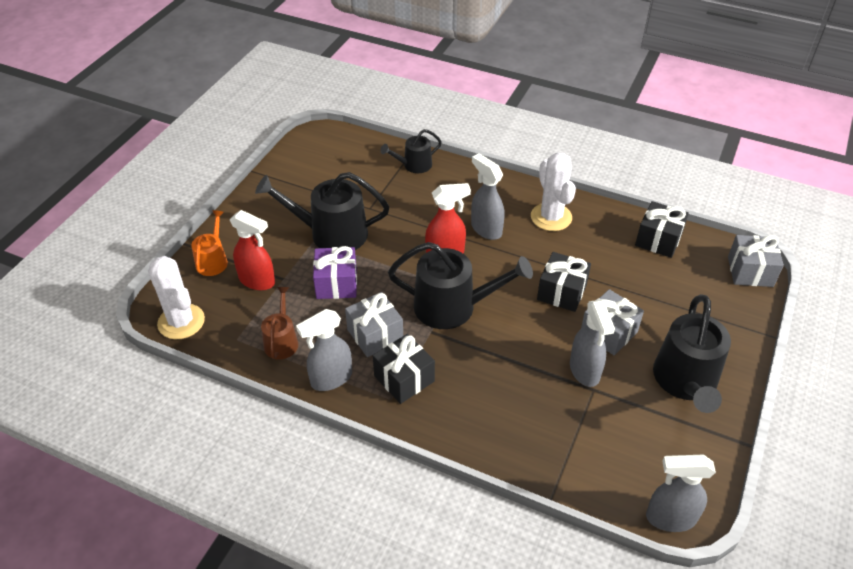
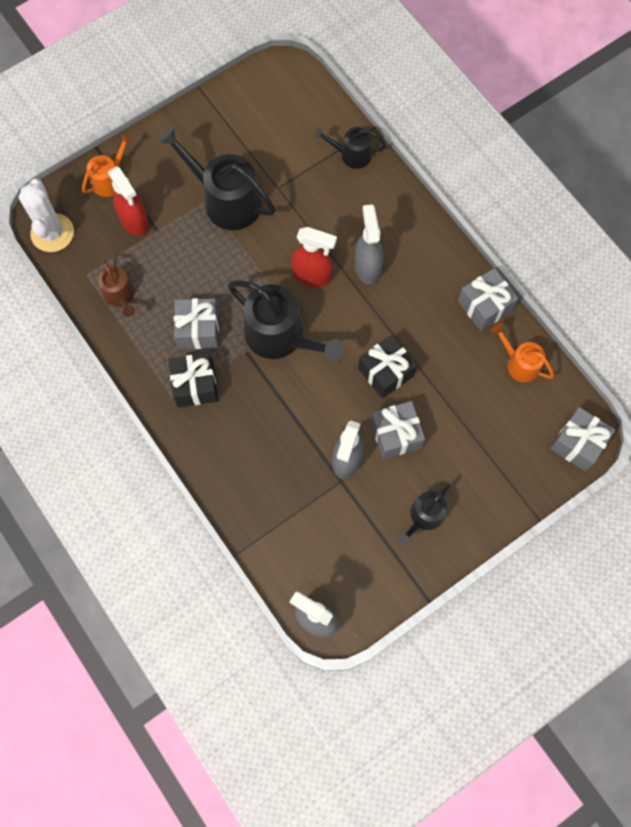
camera: 30 degrees right, 25 degrees up
(281, 341) = (120, 296): brown watering can -> brown watering can turned 120 degrees clockwise
(331, 379) = (138, 353): grey spray bottle -> none
(336, 283) = (198, 259): purple gift -> none
(551, 217) = (438, 284): white cactus -> none
(598, 215) = (484, 306): none -> grey gift
(658, 240) = (519, 363): black gift -> orange watering can
(686, 381) = (424, 516): black watering can -> black watering can, size x0.55

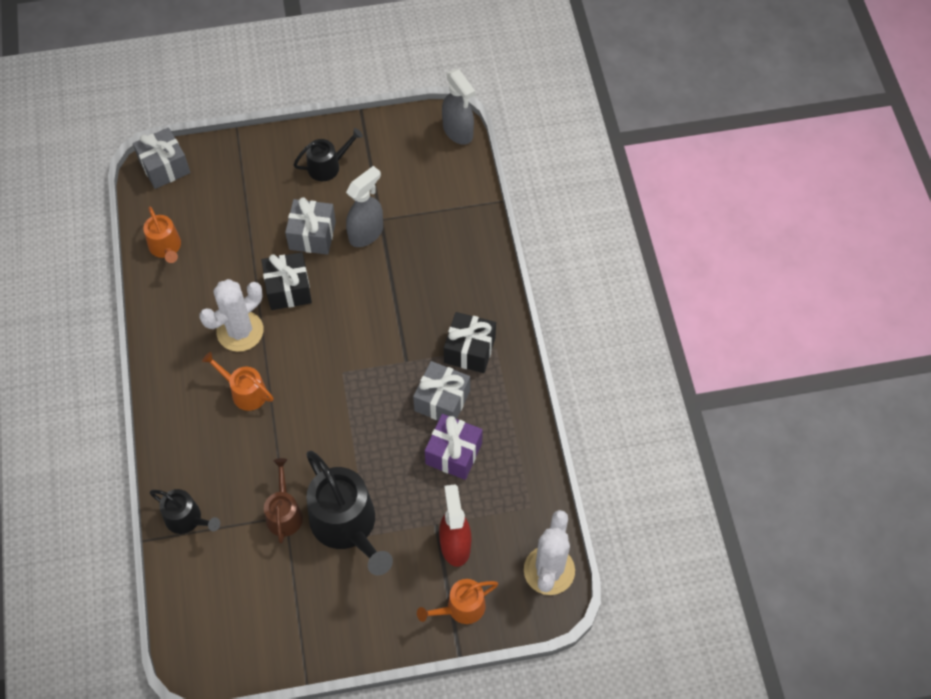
camera: 155 degrees left, 10 degrees down
(120, 296) = (504, 468): brown watering can -> brown watering can (284, 513)
(168, 290) = (453, 453): none -> purple gift
(280, 336) = (366, 361): black watering can -> none
(312, 275) = (303, 406): red spray bottle -> none
(367, 267) = (245, 392): grey spray bottle -> orange watering can
(404, 316) = (240, 331): none -> white cactus
(484, 306) = (161, 308): grey gift -> none

